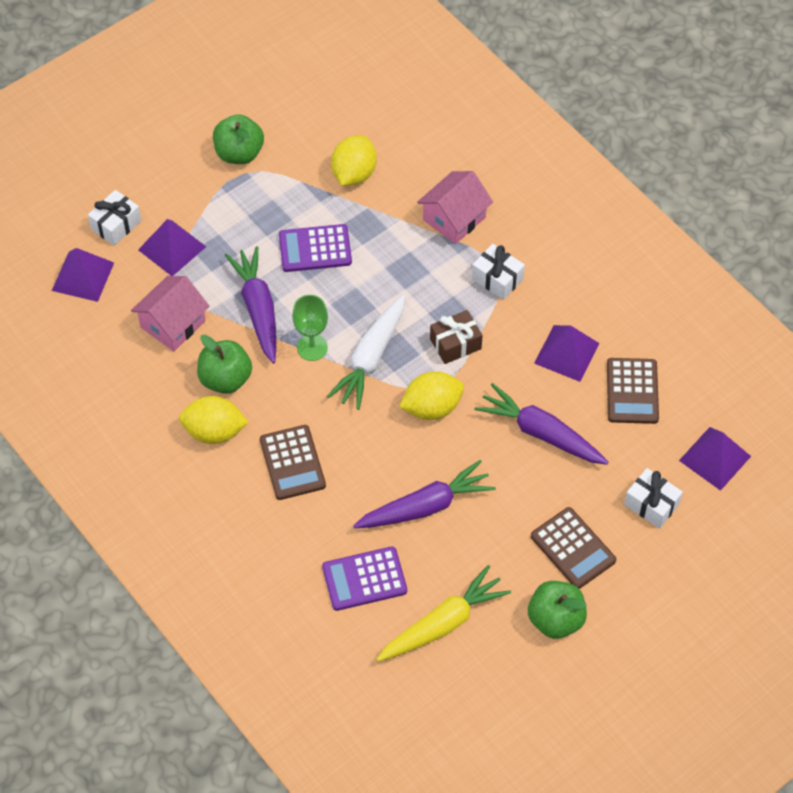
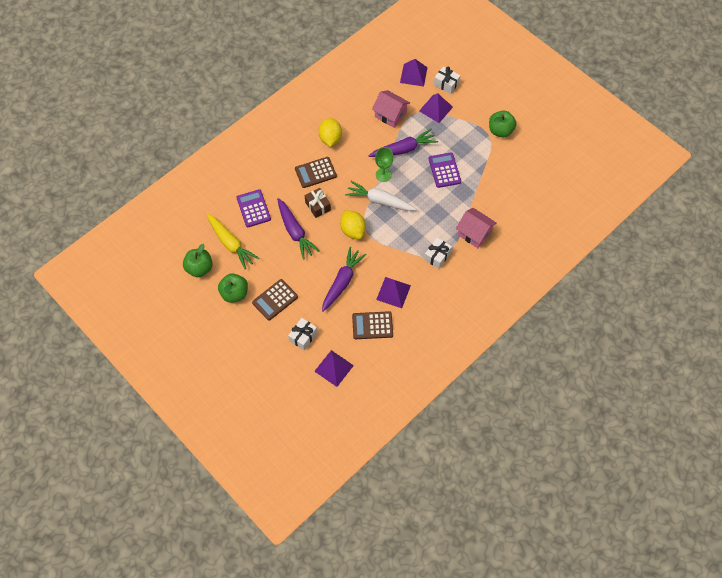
camera: 85 degrees right, 5 degrees up
(225, 379) = (361, 140): green apple -> green apple (199, 268)
(354, 174) = (496, 183): yellow lemon -> none
(455, 344) = (393, 239): brown gift -> brown gift (317, 206)

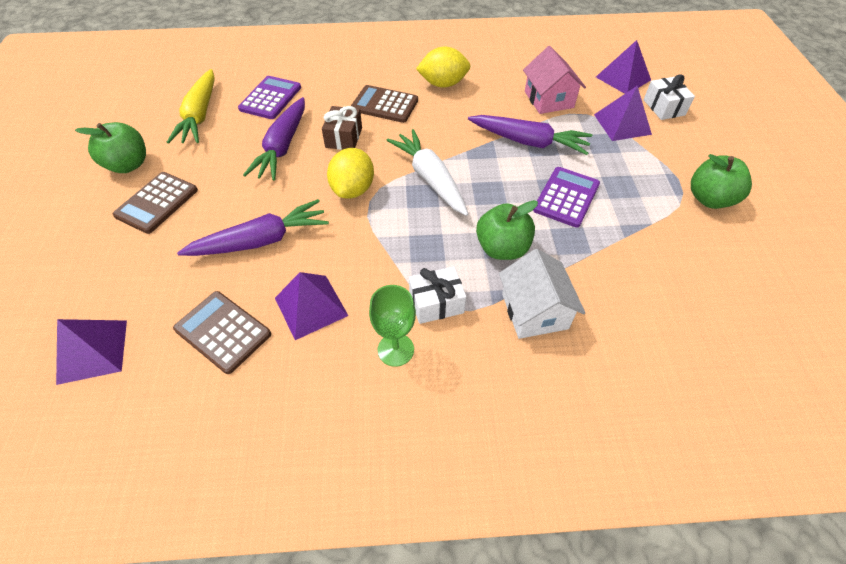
camera: 40 degrees right, 10 degrees down
(199, 268) = (136, 117): green apple -> green apple (502, 248)
(275, 300) = (157, 203): brown calculator -> brown calculator turned 60 degrees counterclockwise
(303, 337) = (121, 273): white gift -> none
(330, 139) = (443, 84): yellow lemon -> yellow lemon turned 45 degrees clockwise
(383, 174) = (469, 153): green goblet -> green goblet (395, 350)
(474, 233) = (534, 311): pink house -> white house

